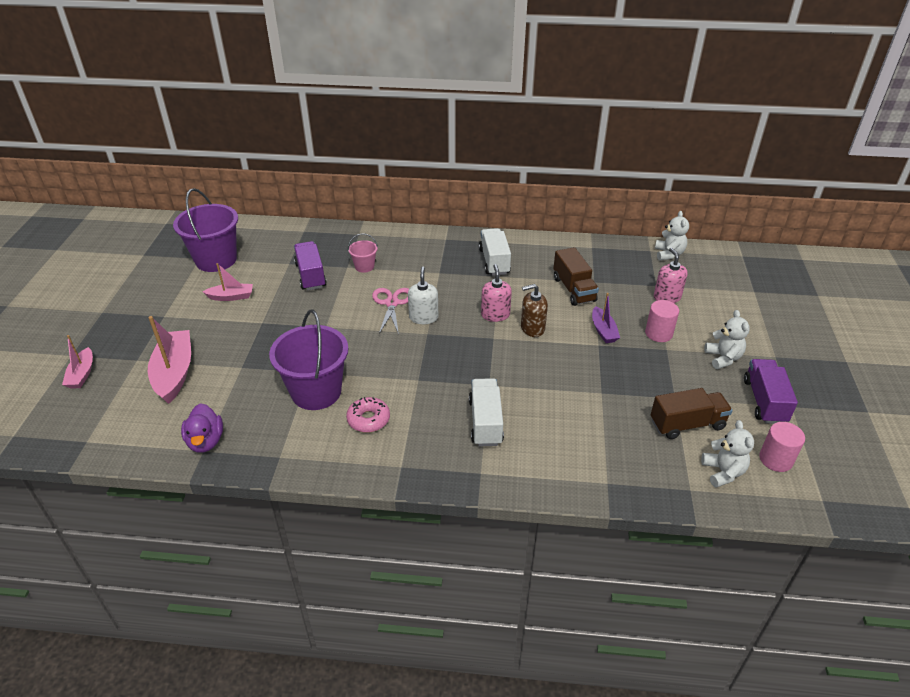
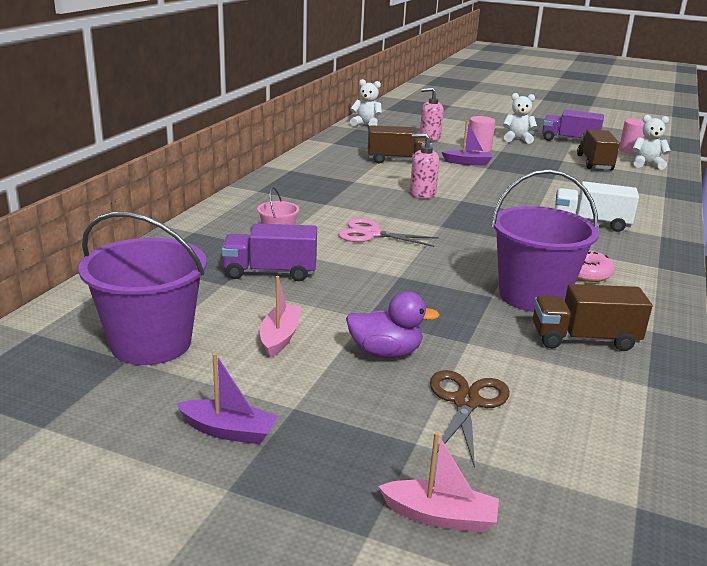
camera: 75 degrees left, 15 degrees down
(143, 301) = (228, 431): none -> purple boat
(174, 373) = (466, 402): pink boat -> brown scissors
(206, 441) = (628, 382): purple duck -> purple duck (385, 353)
(257, 420) = (584, 339): none -> brown truck
(423, 317) = (409, 223): white soap dispenser -> none
(494, 261) = (325, 179): white truck -> none
(532, 328) = (452, 184): brown soap dispenser -> none

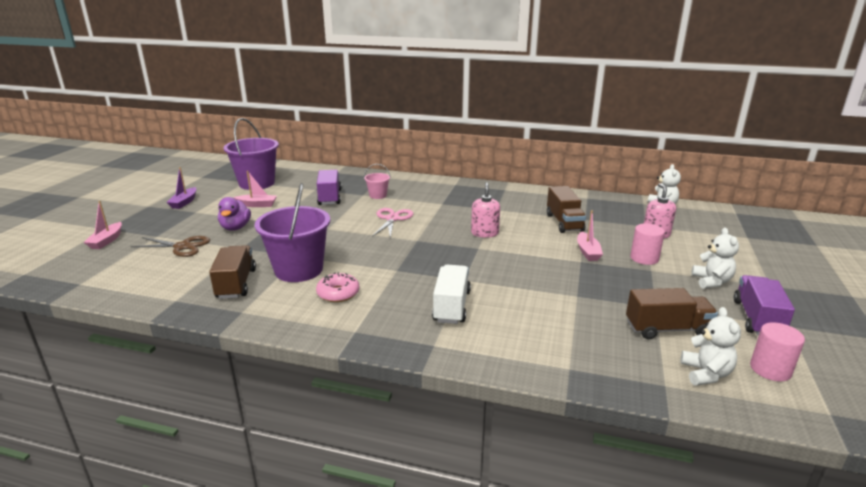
camera: 85 degrees right, 0 degrees up
(467, 162) = (587, 252): purple boat -> pink boat

